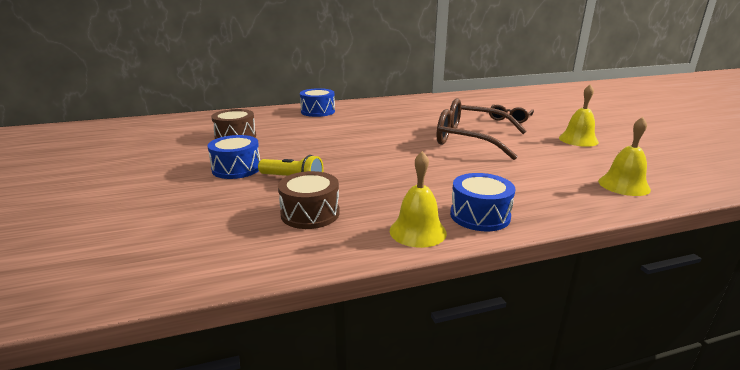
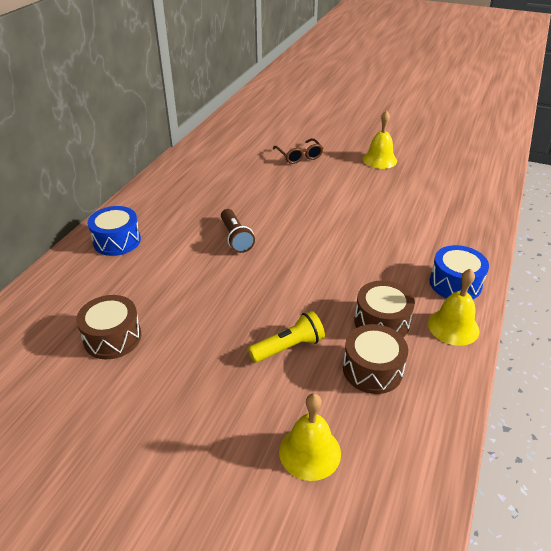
camera: 50 degrees left, 15 degrees up
(236, 168) = (215, 375): blue drum -> none
(371, 201) = (381, 322): none -> brown drum
(377, 132) = (236, 238): none -> brown flashlight
(470, 139) = (319, 202): brown glasses -> none
(624, 185) = (467, 197): yellow bell -> yellow bell (310, 452)

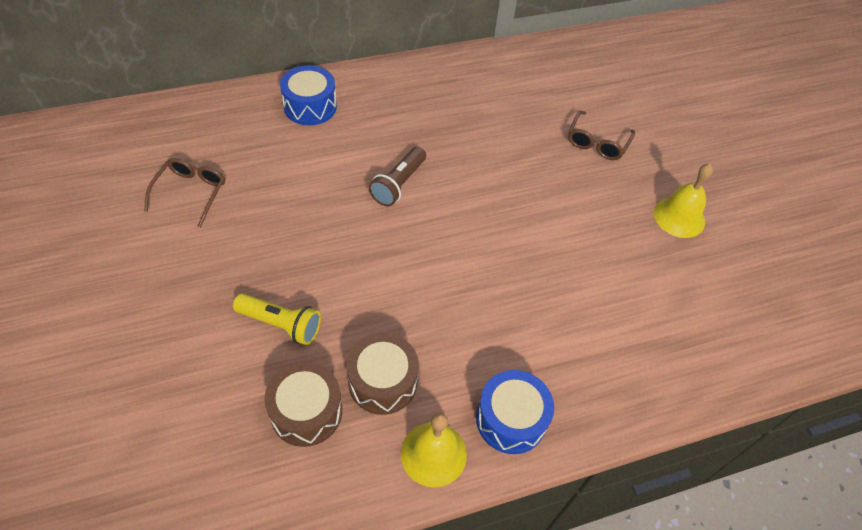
camera: 45 degrees right, 15 degrees up
(112, 337) = (191, 193): brown drum -> brown glasses
(310, 452) = (166, 419): yellow bell -> none

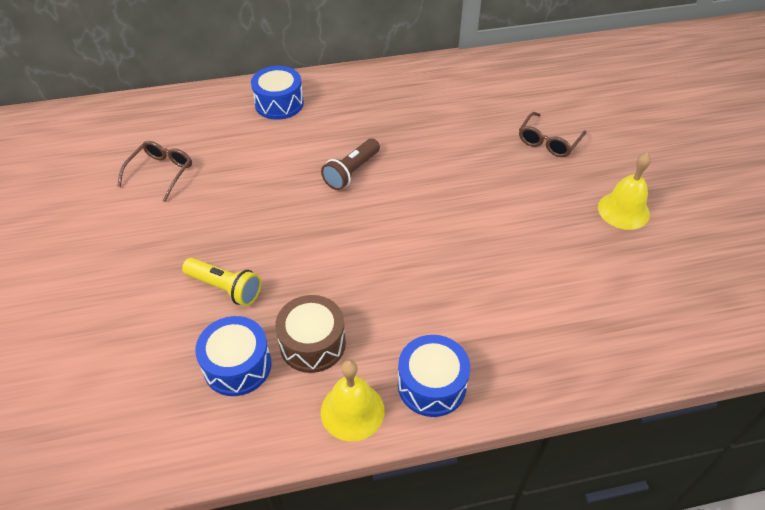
camera: 10 degrees right, 5 degrees down
(306, 412) = (237, 365): brown drum -> blue drum

